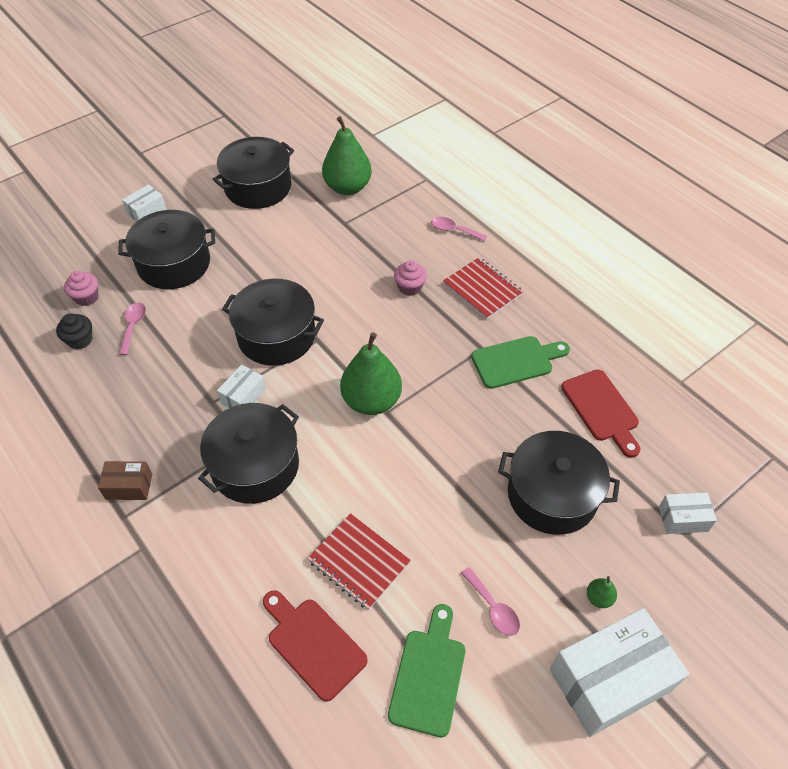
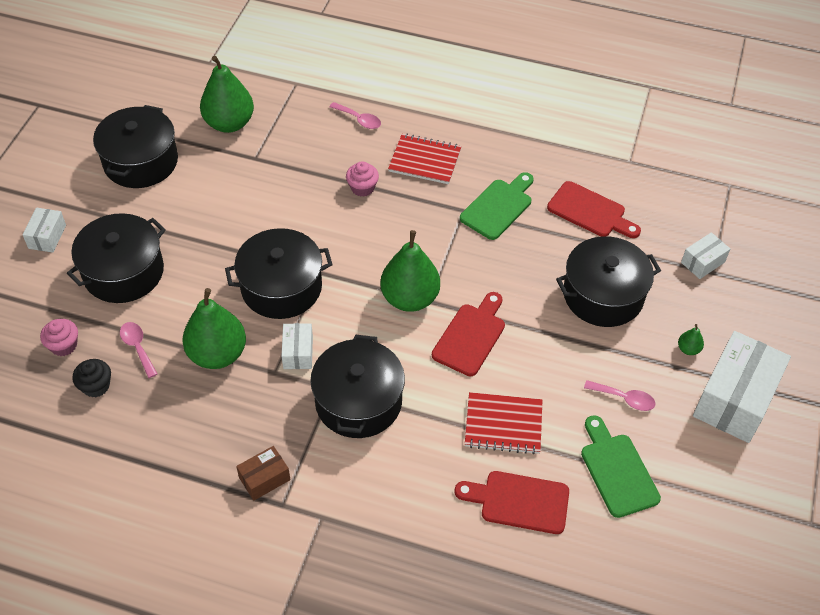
camera: 35 degrees left, 0 degrees up
(183, 363) = (217, 354): none -> green pear
(396, 463) = (470, 336): none -> red cutting board
(454, 230) = (359, 120): pink spoon -> pink spoon turned 135 degrees counterclockwise

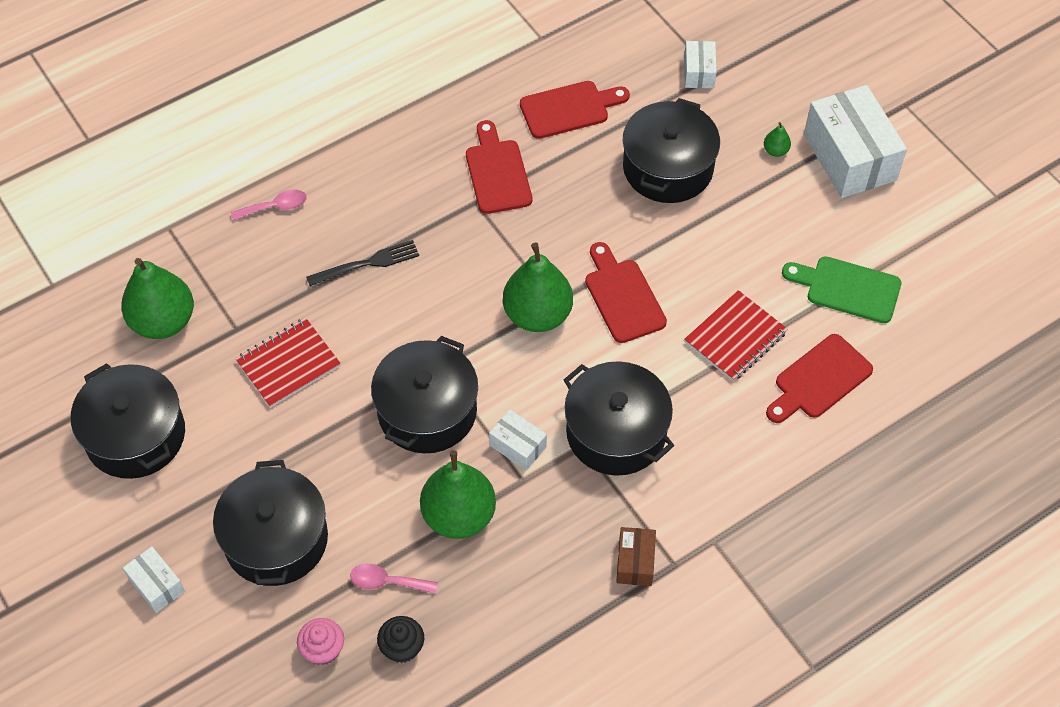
camera: 50 degrees left, 5 degrees up
(362, 188) = (367, 263): pink cupcake -> black fork
(425, 160) = (383, 190): red notebook -> red notebook (288, 364)
(498, 207) = (497, 173): green cutting board -> red cutting board
(624, 398) = (784, 232): pink spoon -> none

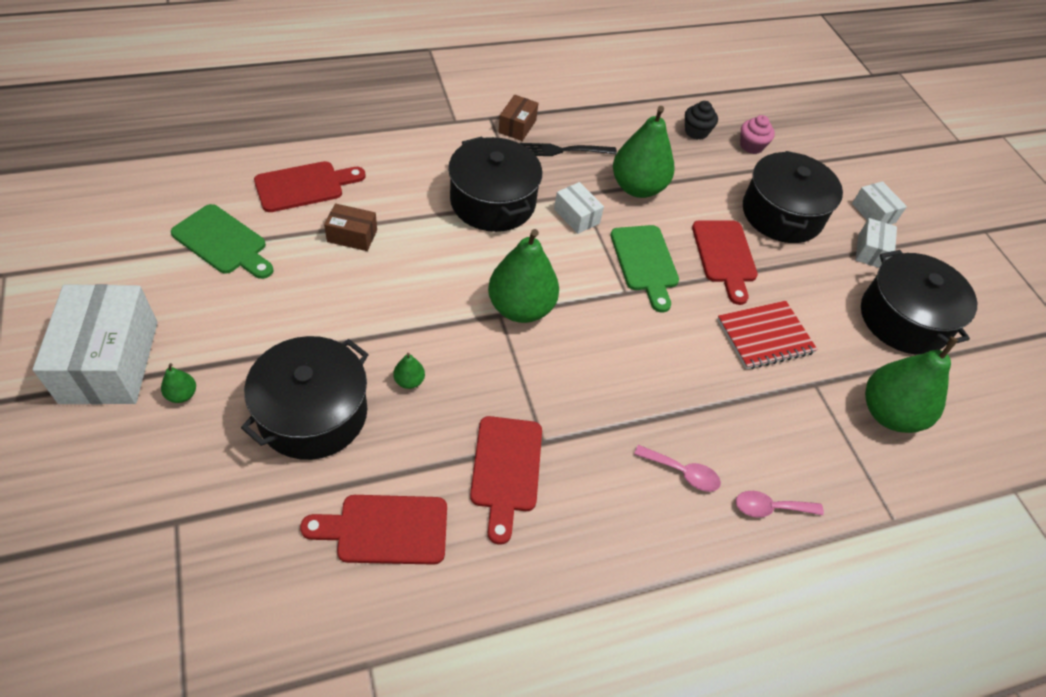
camera: 170 degrees left, 5 degrees down
(367, 263) = (675, 409): black fork -> black fork (563, 151)
(387, 582) = (700, 167): pink spoon -> pink spoon (682, 472)
(427, 411) = (645, 262): black pot -> green cutting board
(606, 216) = (409, 381): none -> green pear
(622, 297) = (433, 299): red cutting board -> red cutting board (725, 256)
(699, 72) = (194, 530): white box -> white box (870, 251)
(735, 337) = (352, 236): red notebook -> brown box

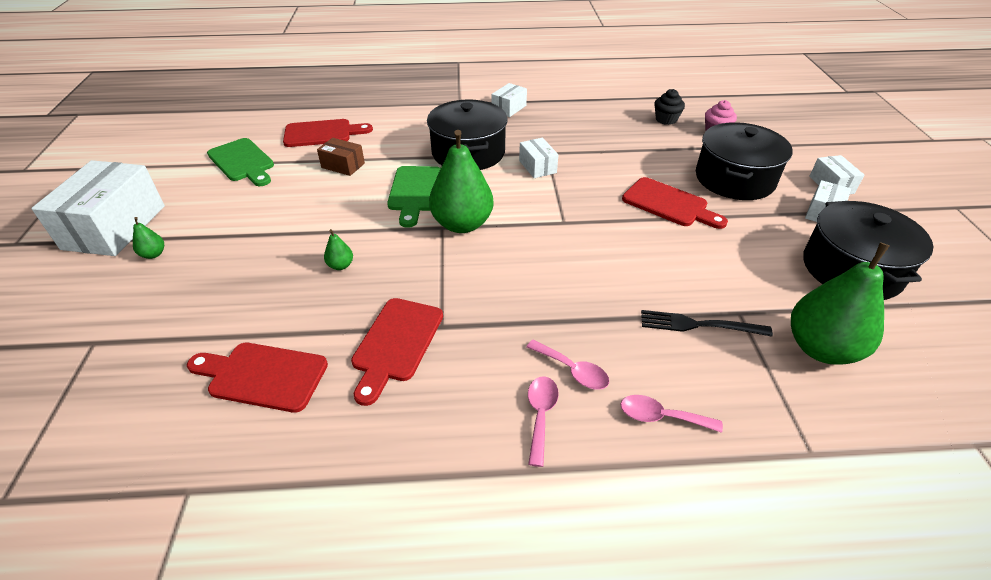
camera: 20 degrees right, 10 degrees down
(313, 413) = (248, 279): black pot -> none
(517, 126) = (509, 108): brown box -> white box
(563, 151) = (542, 125): black fork -> black fork (698, 325)
(637, 187) = (600, 152): green pear -> none
(645, 262) = (589, 202): green cutting board -> green cutting board (415, 192)
(667, 525) = (540, 415): none -> pink spoon
(725, 256) = (669, 204): red cutting board -> red cutting board turned 60 degrees counterclockwise
(765, 336) = (694, 268): red notebook -> none

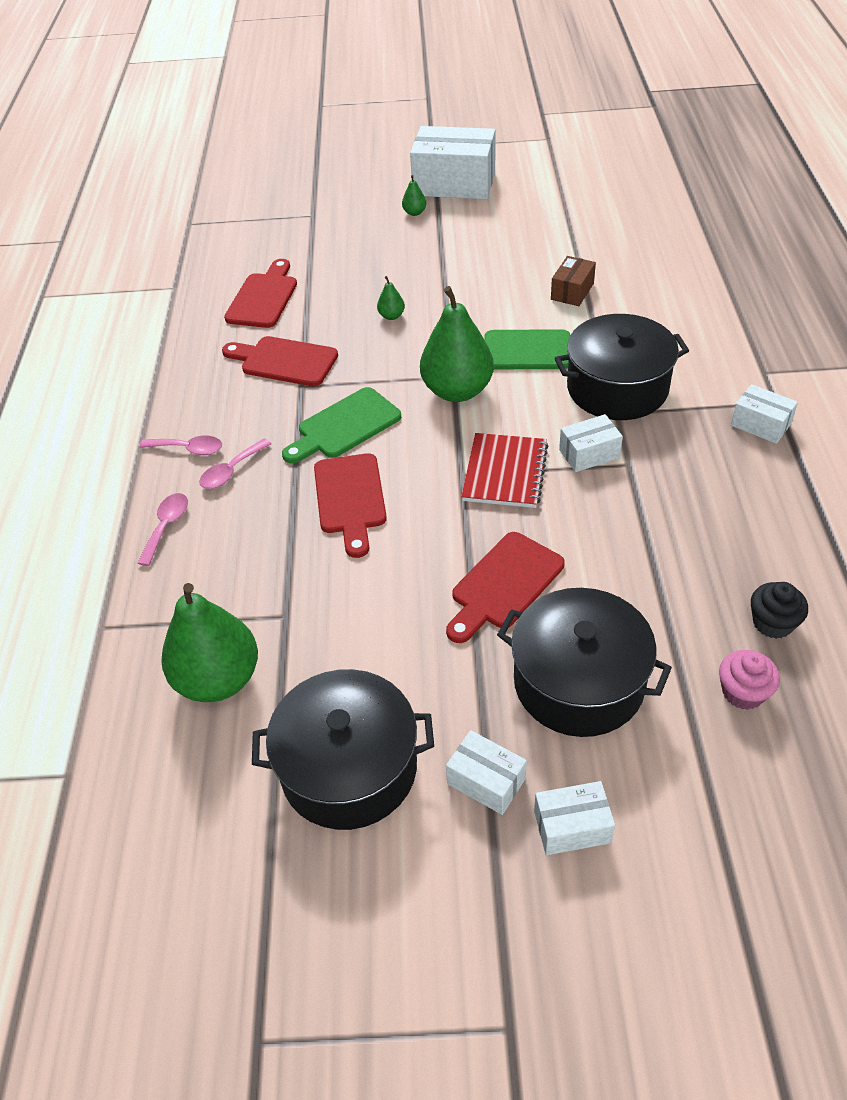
camera: 95 degrees right, 5 degrees up
(242, 162) = (571, 224): green cutting board -> green cutting board (345, 426)
(322, 133) = (645, 265): red cutting board -> red cutting board (350, 498)
(559, 202) = (505, 472): none -> red notebook
(698, 325) = (272, 574): black fork -> none

